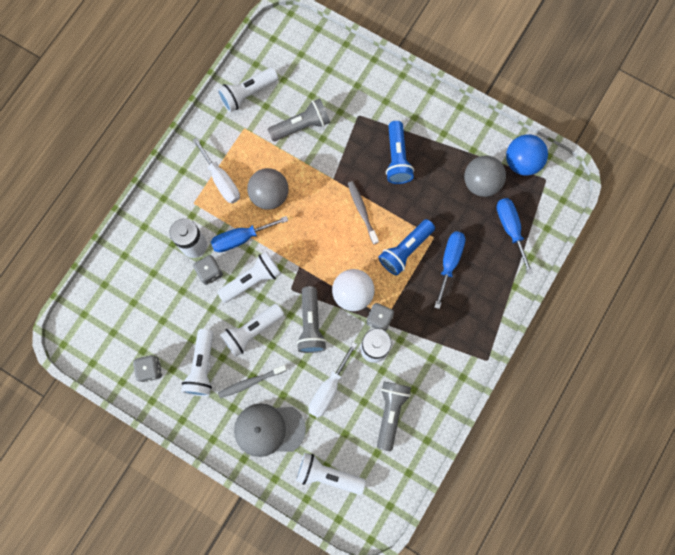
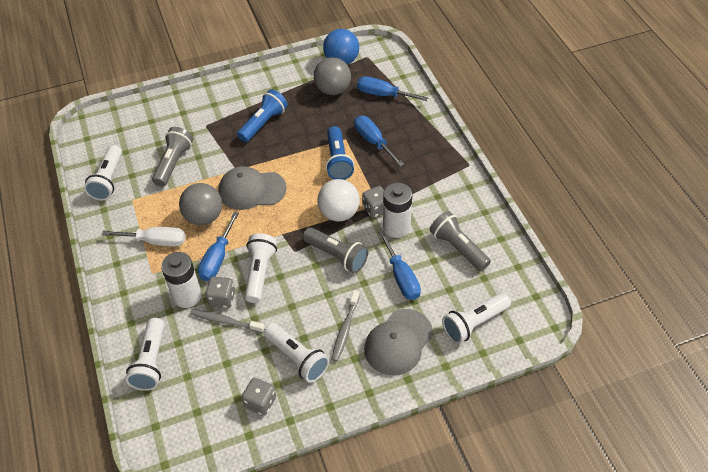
camera: 50 degrees left, 25 degrees down
(252, 331) = (302, 300): white flashlight -> white flashlight (151, 361)
(322, 208) = (251, 190): none -> grey cap
(328, 389) = (401, 277): white screwdriver -> blue screwdriver
(362, 211) = (280, 168): grey toothbrush -> grey toothbrush (225, 321)
(397, 158) = (263, 123): blue flashlight -> blue flashlight turned 90 degrees counterclockwise

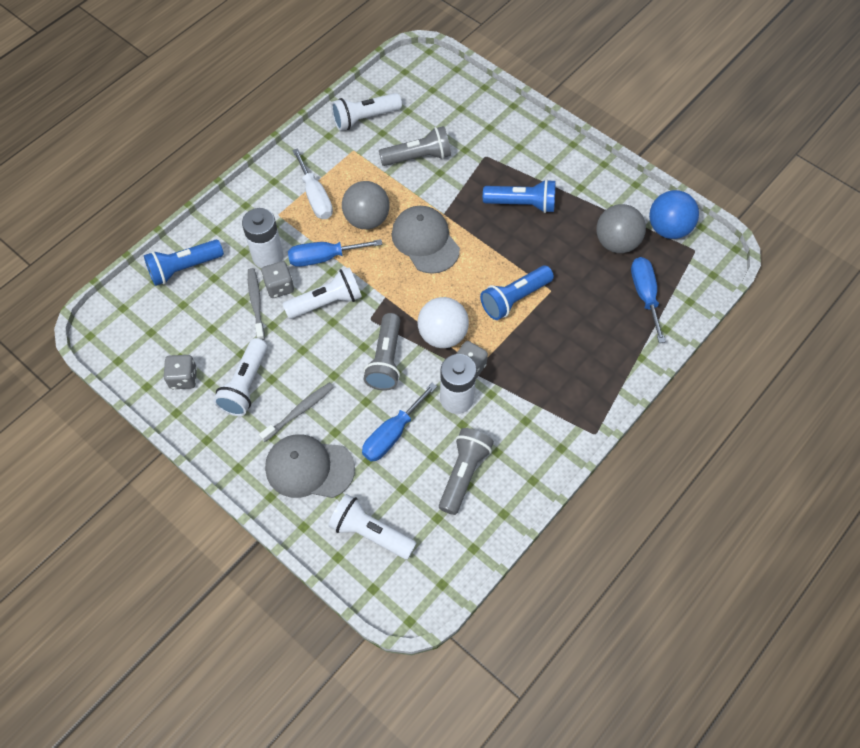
camera: 60 degrees right, 10 degrees up
(151, 361) = (184, 268): white flashlight -> blue flashlight
(345, 329) = (299, 411): grey toothbrush -> grey toothbrush turned 150 degrees clockwise
(373, 141) = (565, 319): blue screwdriver -> none

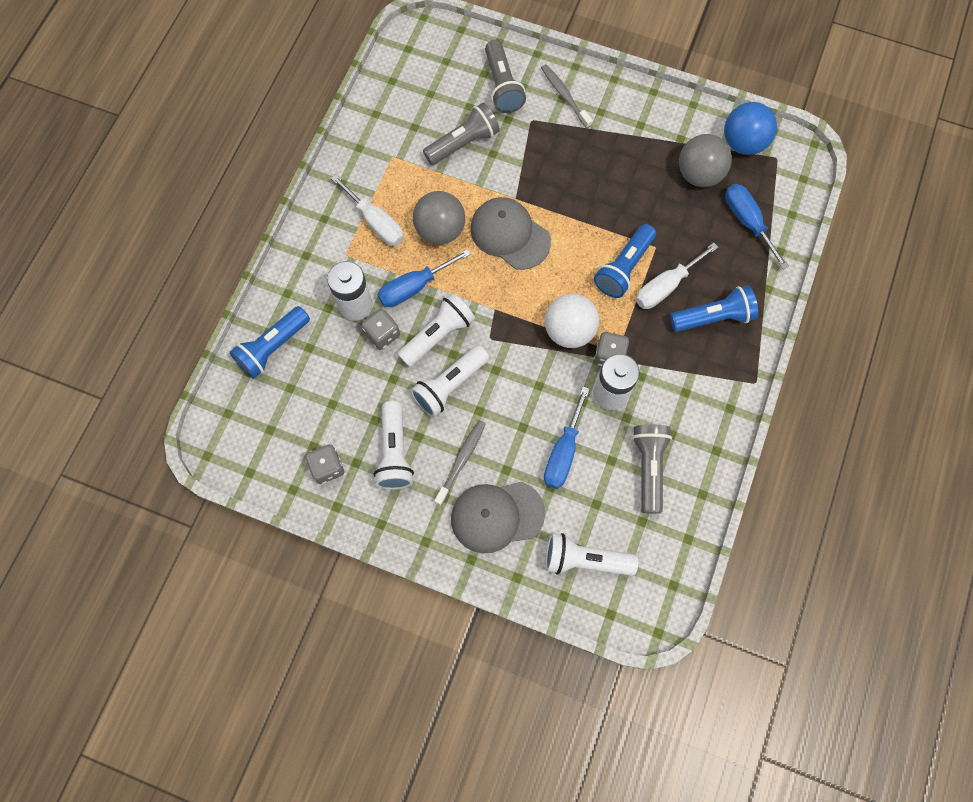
camera: 20 degrees left, 10 degrees up
(256, 303) = (366, 360): grey toothbrush -> grey toothbrush (564, 95)
(364, 118) = (389, 116): white flashlight -> white flashlight (449, 385)
(386, 360) = (524, 376): grey flashlight -> grey flashlight (502, 86)
(522, 204) = (590, 162): blue flashlight -> blue flashlight (713, 317)
(546, 325) = (665, 286): none -> white screwdriver

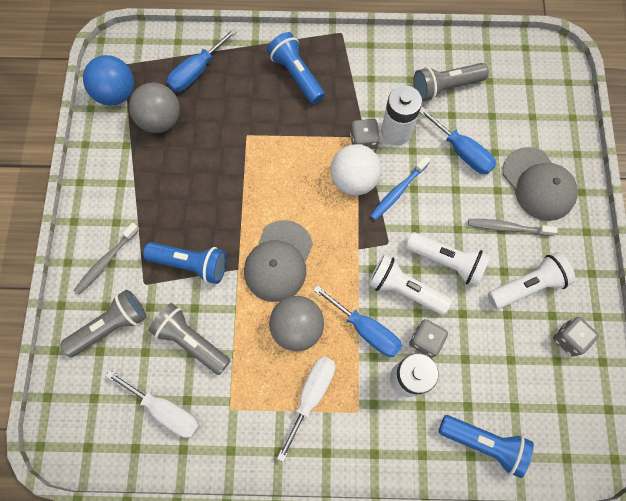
camera: 110 degrees left, 0 degrees up
(541, 368) = (398, 191): none -> blue toothbrush
(563, 452) = (462, 152): blue screwdriver -> blue screwdriver turned 45 degrees clockwise
(585, 559) = (538, 110): white flashlight -> none
(624, 268) = (276, 154): blue flashlight -> blue flashlight (191, 264)
(665, 286) = (282, 117): white screwdriver -> white screwdriver (165, 410)

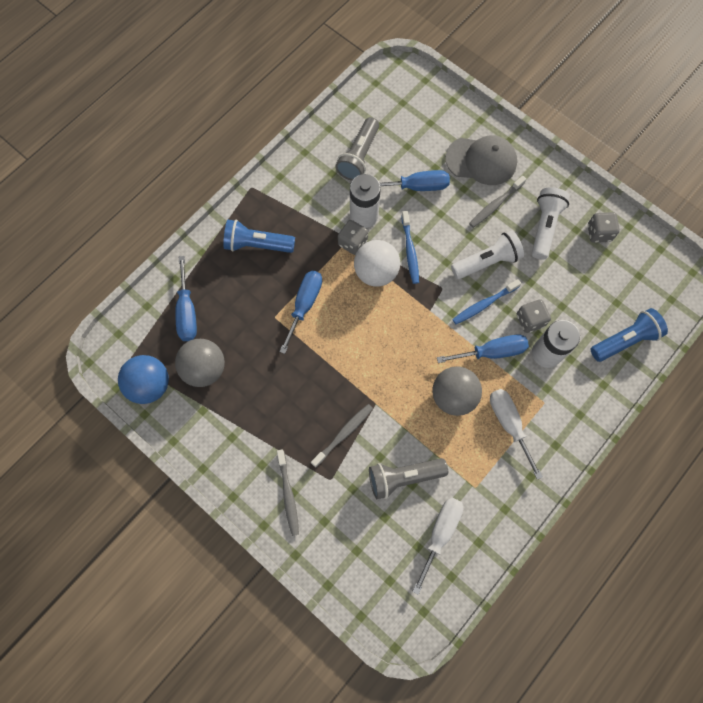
camera: 50 degrees left, 0 degrees up
(110, 326) = (344, 528): grey flashlight -> none
(165, 410) = (440, 533): white screwdriver -> white screwdriver turned 45 degrees counterclockwise
(191, 264) = (344, 434): blue flashlight -> grey toothbrush
(276, 149) = (304, 305): none -> blue screwdriver
(278, 261) = (393, 371): grey cap -> none
(404, 289) = (484, 304): white flashlight -> blue toothbrush

